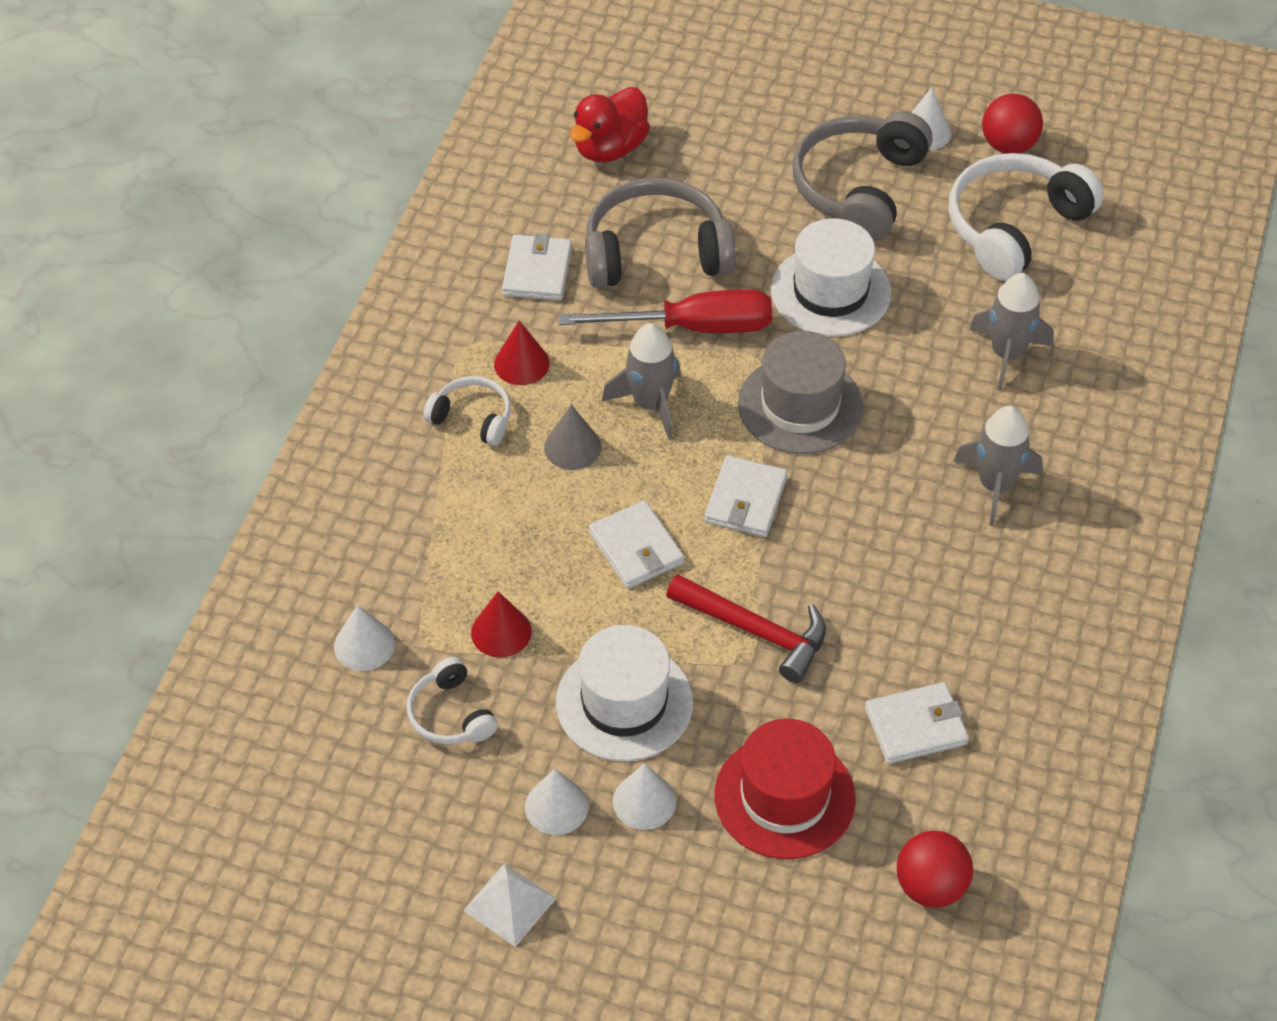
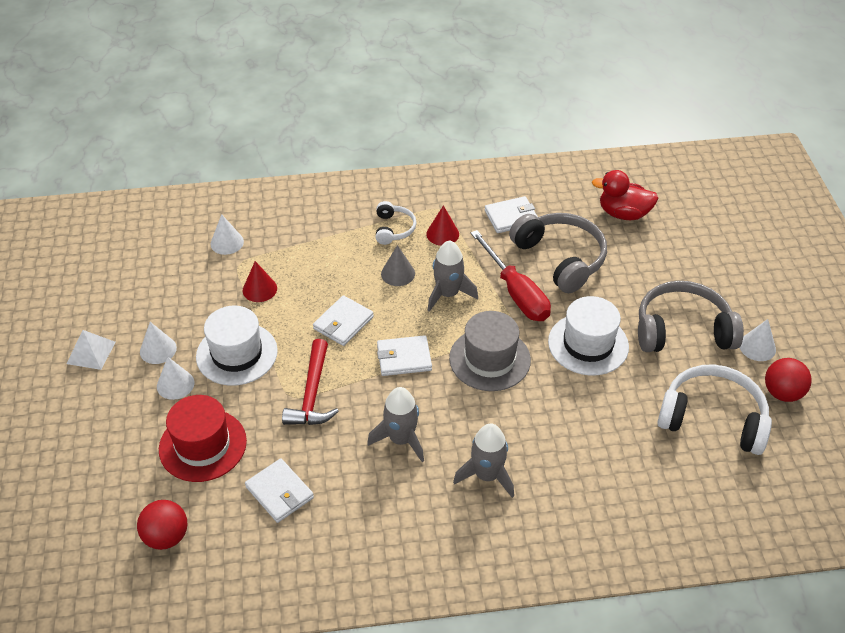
camera: 65 degrees right, 5 degrees down
(451, 714) = (199, 289): white headphones -> none
(1007, 354) = (599, 448): grey rocket -> grey rocket (401, 439)

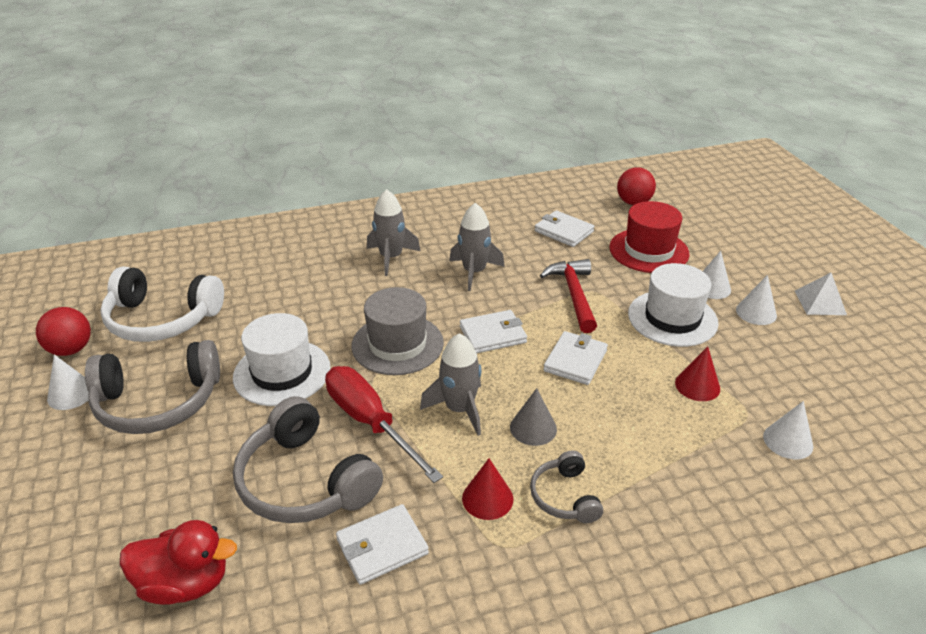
camera: 170 degrees right, 10 degrees down
(393, 229) = (565, 496): white headphones -> grey headphones

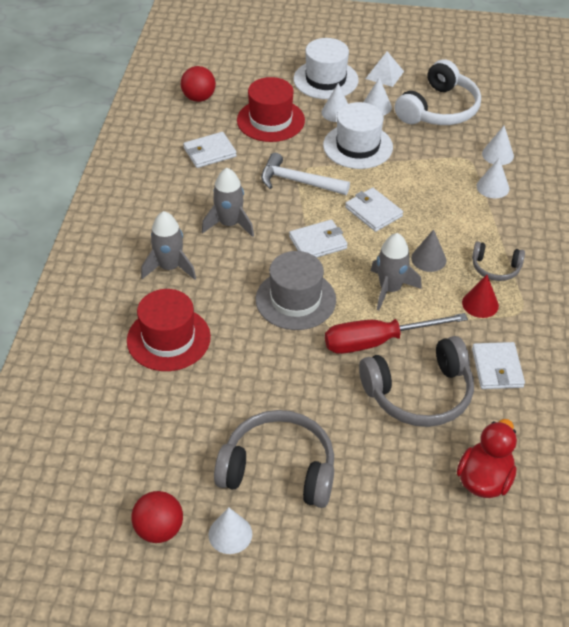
camera: 65 degrees left, 10 degrees up
(158, 402) = (279, 470): grey headphones -> grey headphones turned 90 degrees counterclockwise
(162, 319) = (155, 450): white headphones -> white headphones (438, 109)
(282, 372) = (288, 380): white hat -> white hat (325, 80)
(300, 285) = (168, 339): none -> red hat
(492, 335) = (318, 242): white wallet -> white wallet turned 60 degrees clockwise
(573, 295) = (298, 182): red hammer -> white hammer
(697, 385) = (431, 167): red cone -> none
(718, 453) = (492, 187): none -> white cone

